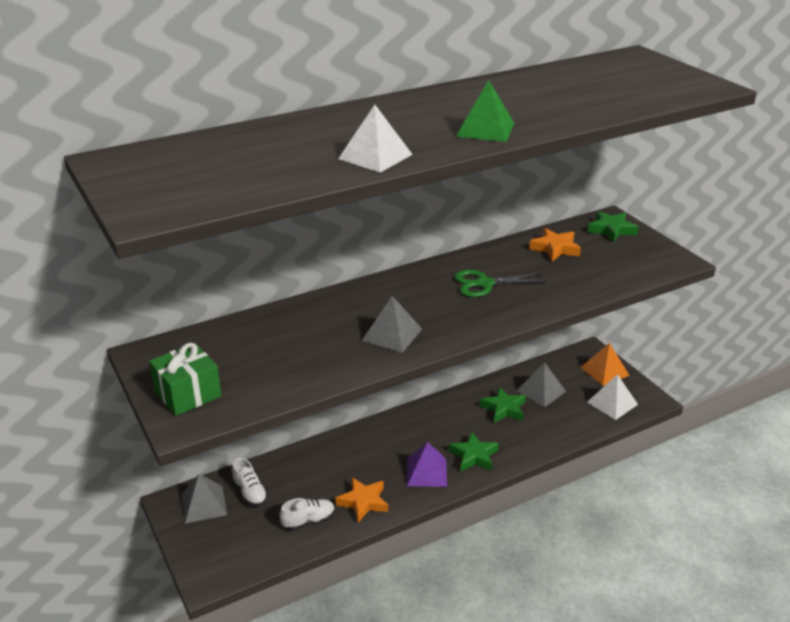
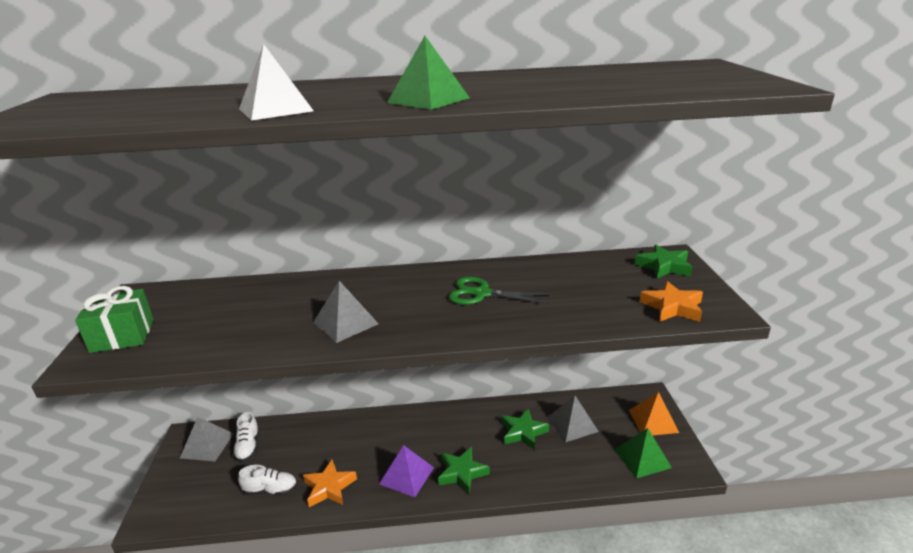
camera: 25 degrees right, 5 degrees down
(555, 248) = (585, 274): orange star -> orange star (672, 307)
(612, 403) = (642, 458): white pyramid -> green pyramid

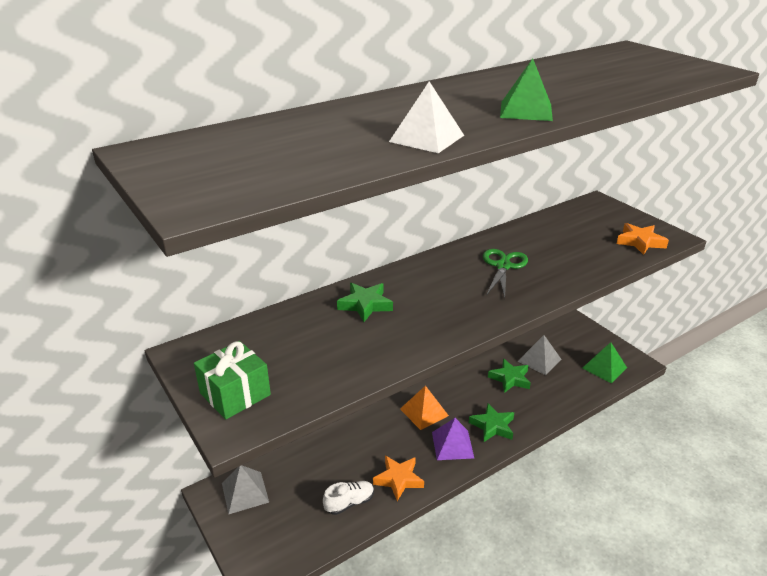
camera: 30 degrees left, 5 degrees up
(248, 447) = (288, 477): white shoe -> none
(345, 323) = (429, 320): grey pyramid -> none
(481, 293) = (503, 266): green scissors -> green scissors turned 120 degrees clockwise
(653, 421) = (590, 338): orange pyramid -> orange pyramid (424, 412)
(664, 266) = (602, 212): green star -> green star (365, 305)

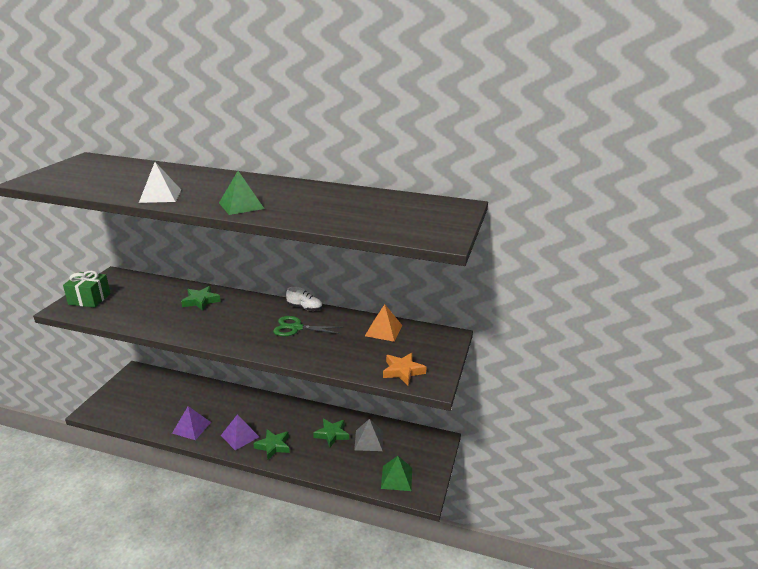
camera: 50 degrees right, 5 degrees down
(245, 492) = (142, 380): grey pyramid -> none
(349, 503) = (159, 418): white shoe -> white shoe (305, 308)
(398, 479) = (191, 427): orange star -> purple pyramid
(424, 412) = (260, 411): orange pyramid -> orange pyramid (383, 330)
(503, 266) = (296, 328): green scissors -> green scissors turned 150 degrees counterclockwise

